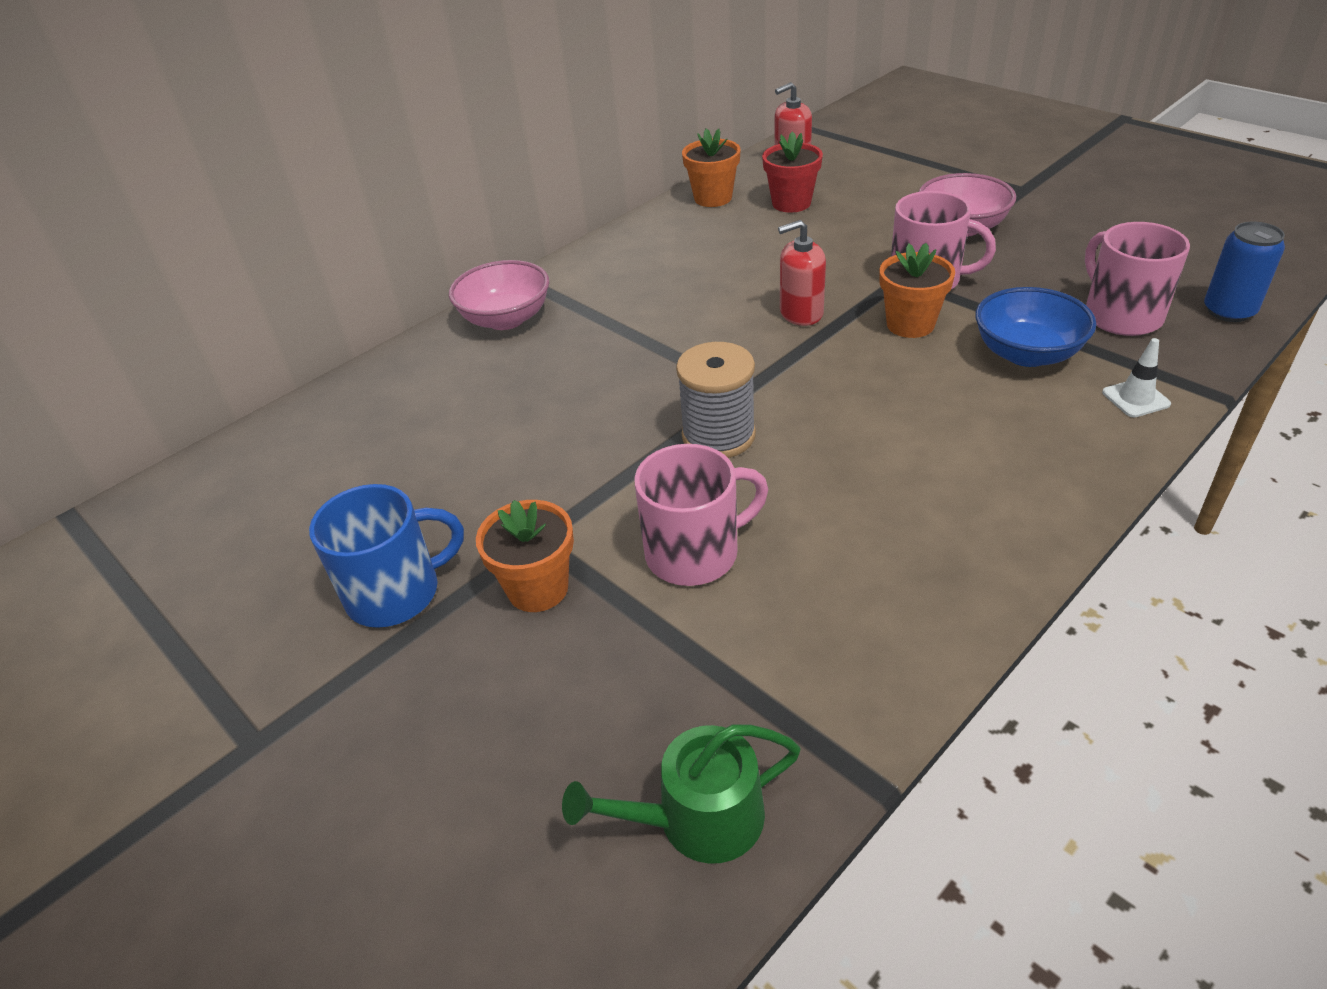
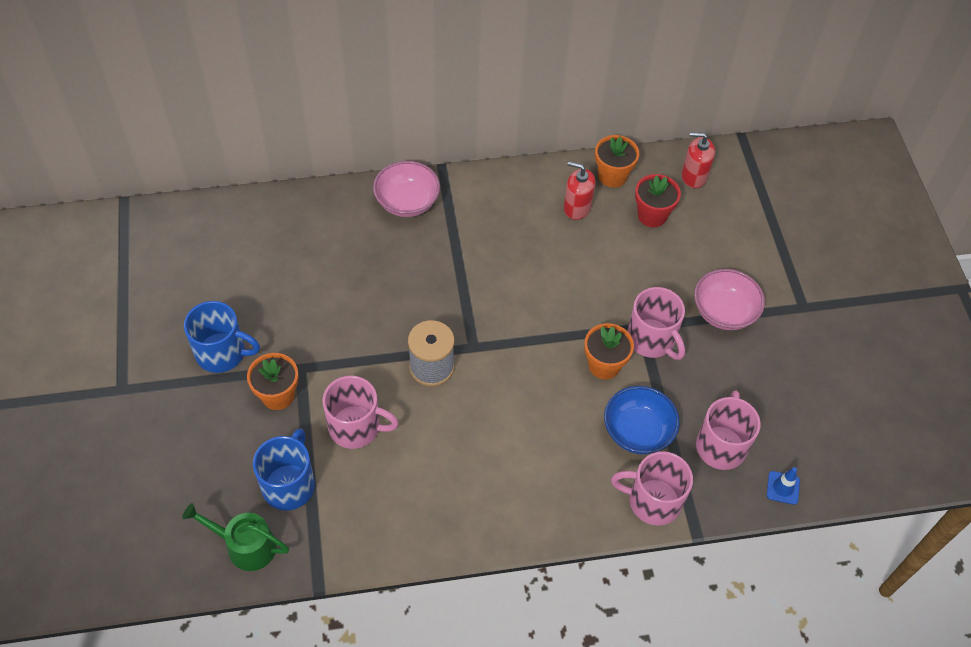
camera: 30 degrees right, 15 degrees up
(676, 683) = (289, 484): none -> blue mug
(801, 313) = (558, 313): red soap dispenser -> red soap dispenser (577, 207)
(1135, 398) = (653, 501): white traffic cone -> pink mug
(1229, 311) = (783, 488): blue can -> blue traffic cone

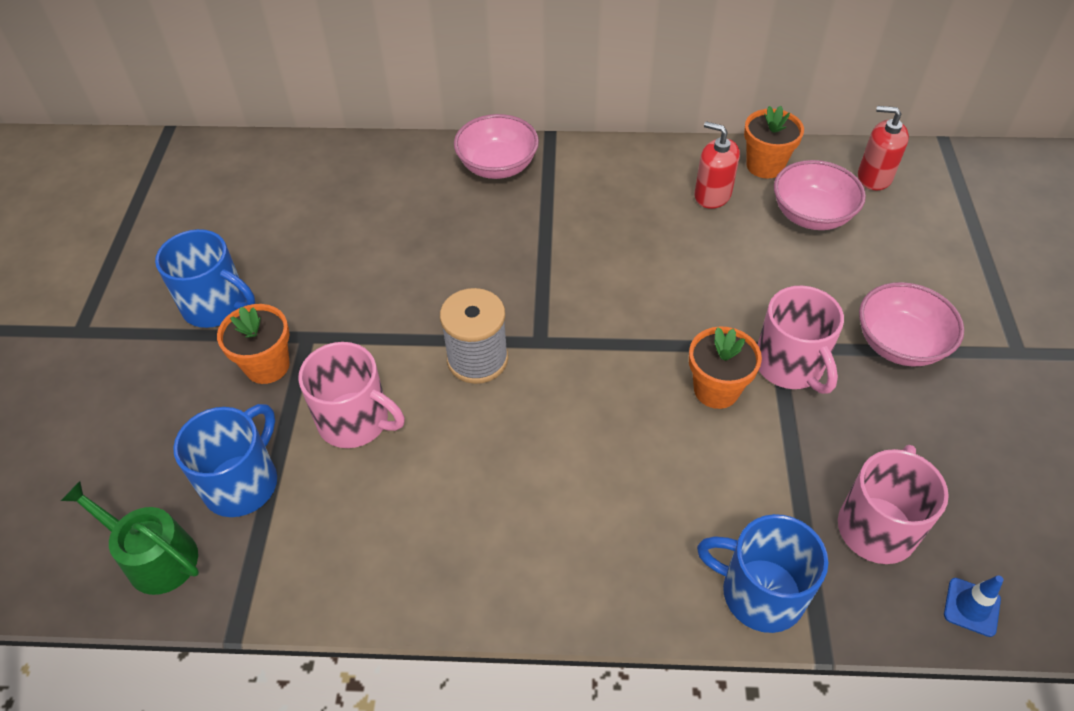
camera: 15 degrees right, 5 degrees down
(637, 431) = (751, 487): blue bowl -> none
(652, 215) = (811, 215): red flower pot -> pink bowl
(653, 501) = (760, 593): pink mug -> blue mug

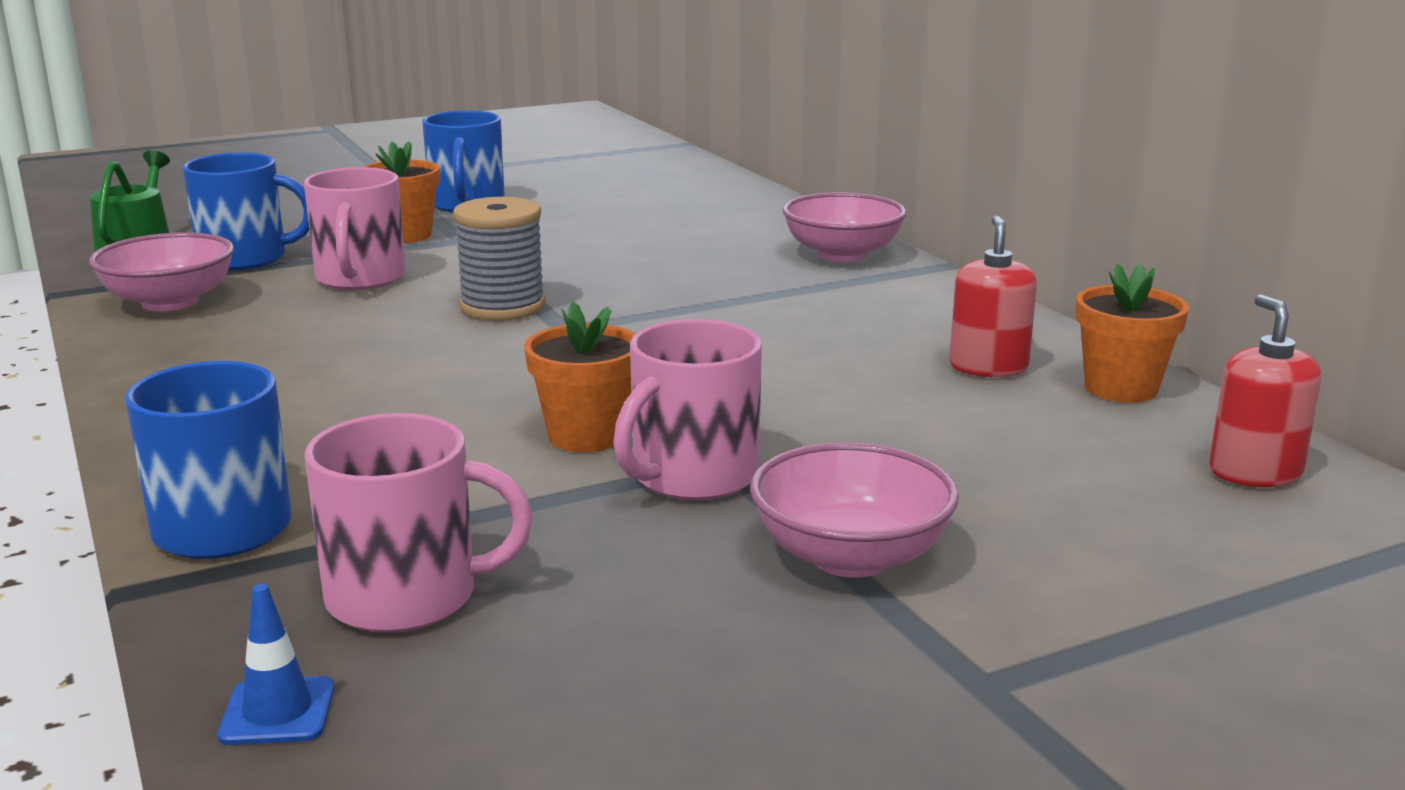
camera: 60 degrees right, 30 degrees down
(811, 215) = (1062, 439): pink bowl -> pink bowl (170, 302)

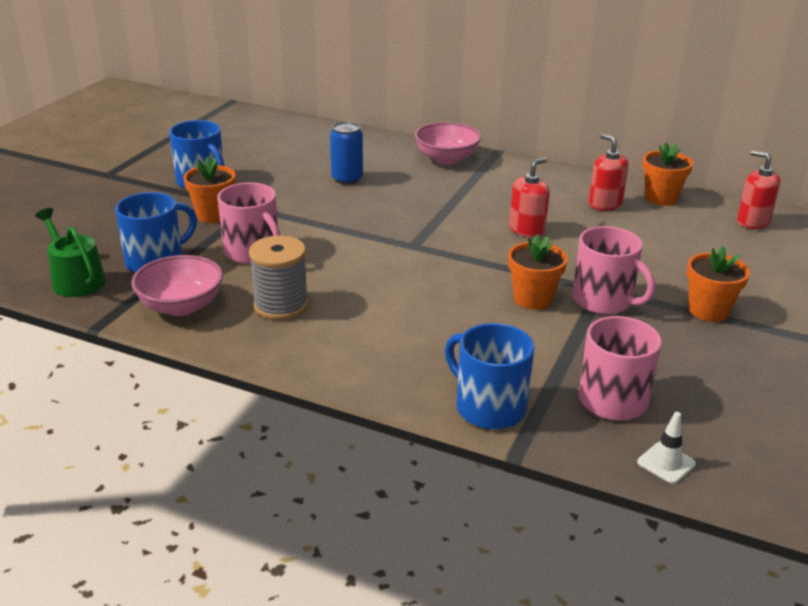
camera: 40 degrees left, 10 degrees up
(278, 712) = (666, 463): blue traffic cone -> white traffic cone
(502, 307) = (360, 244): grey spool -> grey spool (281, 306)
(647, 242) = (347, 179): none -> blue can
(692, 477) = (604, 301): pink mug -> pink mug turned 45 degrees counterclockwise
(774, 359) = (527, 230): none -> red soap dispenser
(850, 557) = (708, 311): pink bowl -> orange flower pot

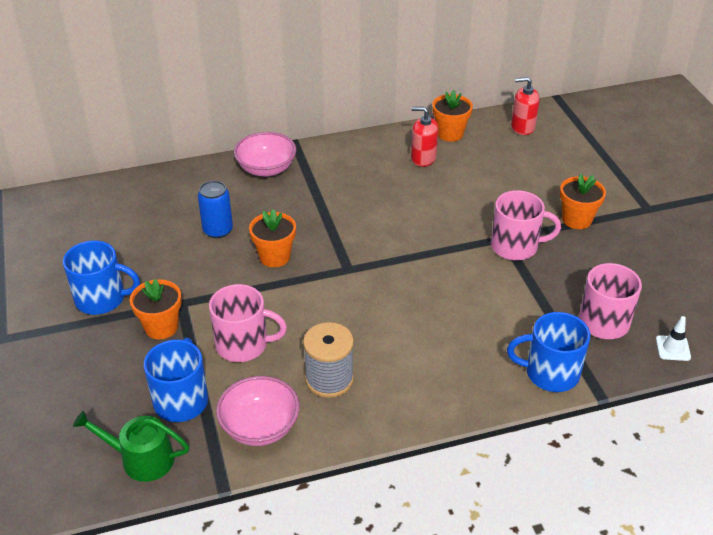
camera: 40 degrees left, 10 degrees up
(527, 230) = (403, 210): red soap dispenser -> none
(533, 299) = (476, 270): orange flower pot -> orange flower pot (274, 257)

